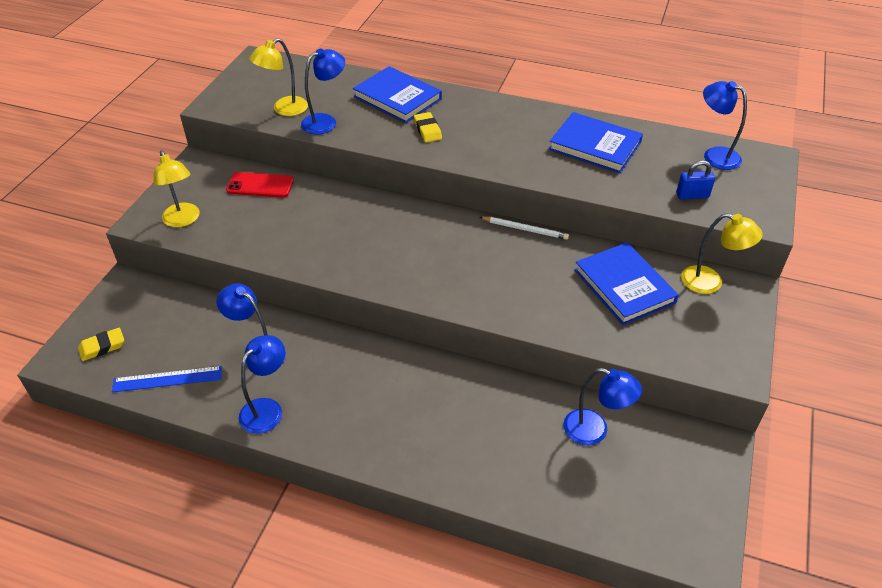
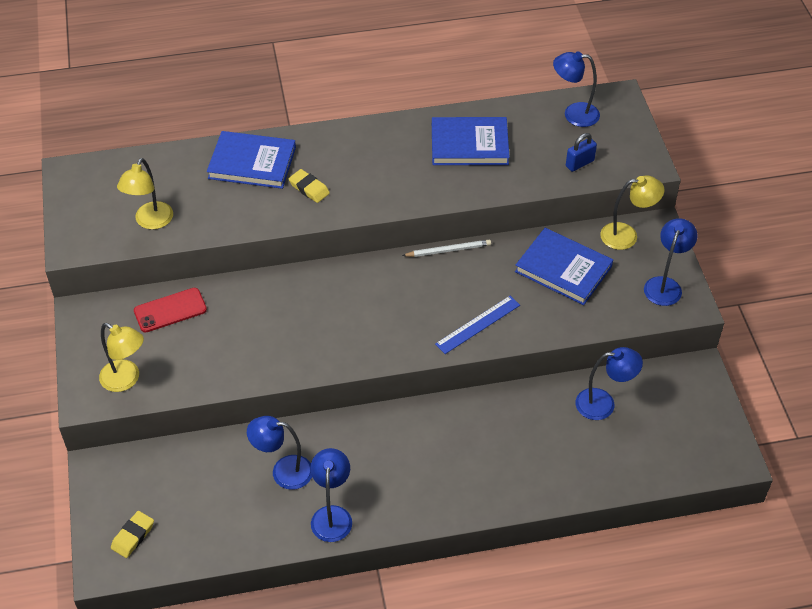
camera: 30 degrees left, 5 degrees up
(167, 379) = (222, 534): blue ruler -> blue ruler (478, 324)
(325, 121) = (204, 219): blue lamp -> blue lamp (665, 285)

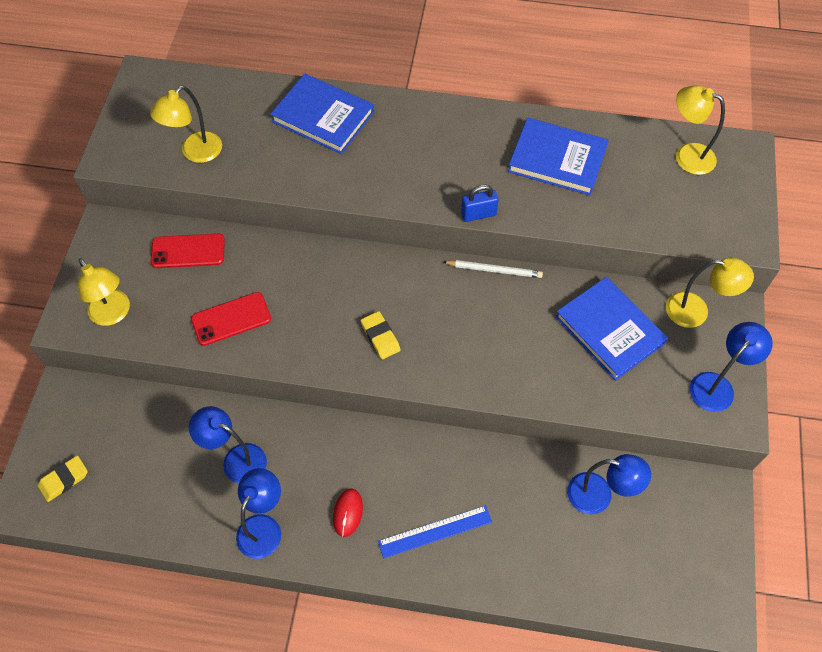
camera: 20 degrees right, 10 degrees up
(236, 353) = (231, 319): none -> red phone
(309, 188) = (368, 162): yellow eraser -> yellow eraser (380, 337)
(400, 482) = (348, 513): none -> red mouse
(478, 324) = (490, 367): blue ruler -> blue ruler (435, 532)
(573, 114) = (686, 155): blue lamp -> yellow lamp
(579, 163) = (670, 216): blue padlock -> blue padlock (478, 214)

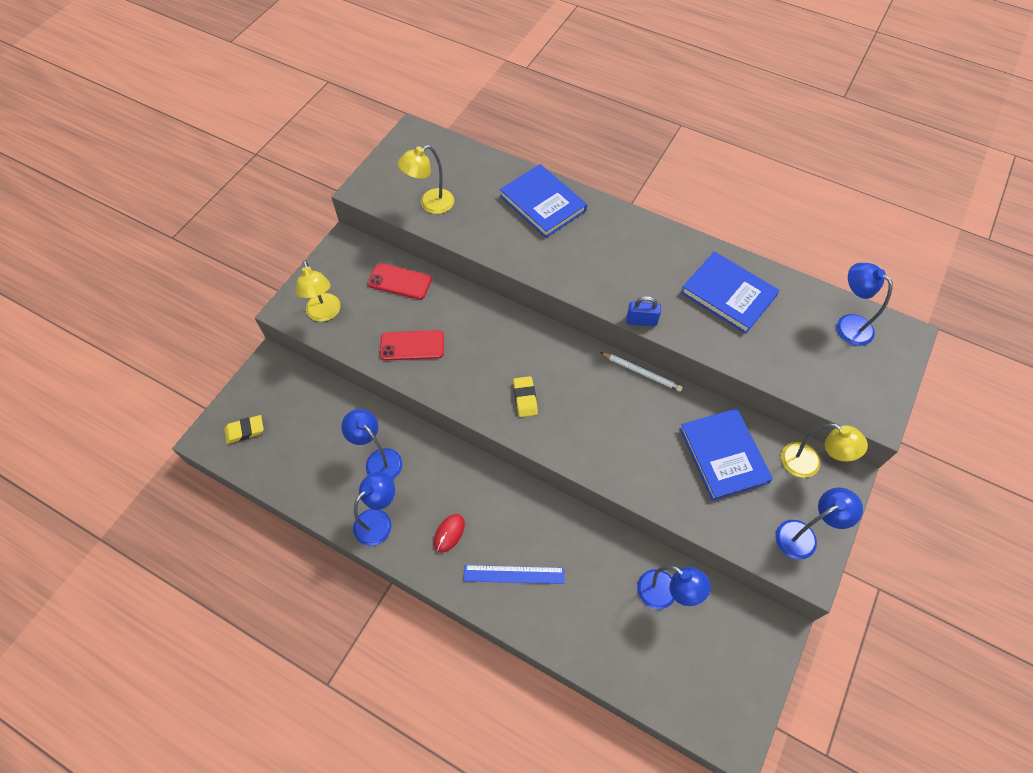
camera: 20 degrees right, 0 degrees up
(686, 155) = (847, 324): yellow lamp -> blue lamp

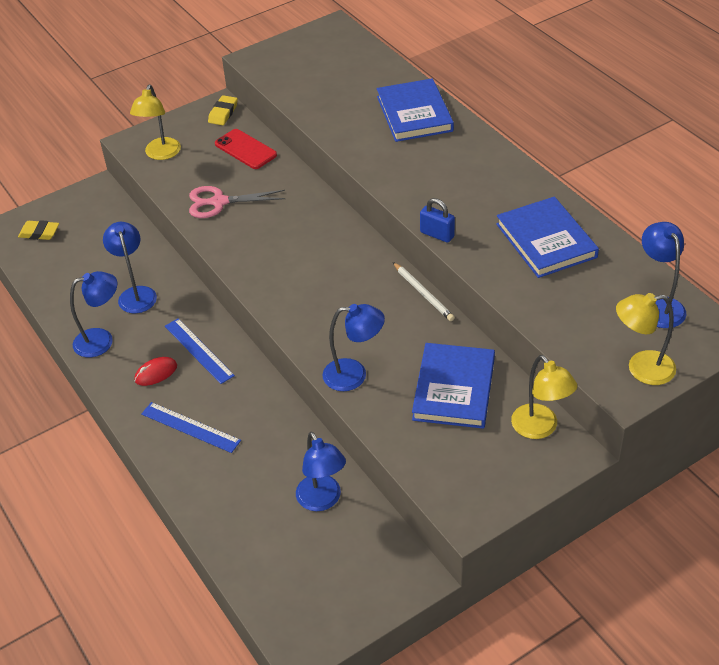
camera: 30 degrees right, 15 degrees down
(412, 346) = (219, 202): red phone -> pink scissors
(430, 204) = (306, 86): yellow lamp -> yellow lamp (641, 369)
(471, 494) = (198, 350): none -> blue ruler
(525, 398) = (292, 276): yellow eraser -> yellow eraser (223, 113)
(803, 535) = (485, 484): blue lamp -> blue lamp (354, 375)

